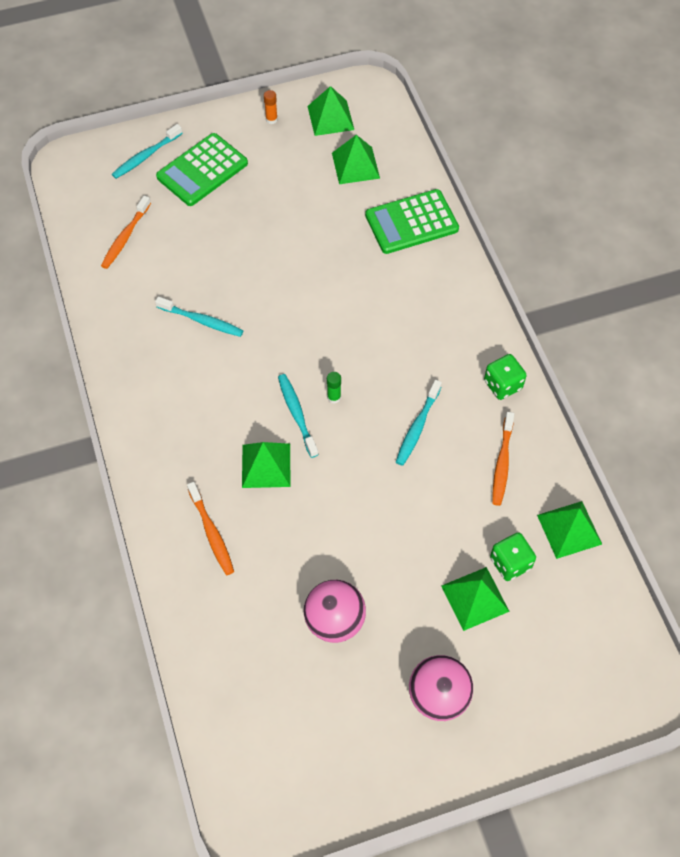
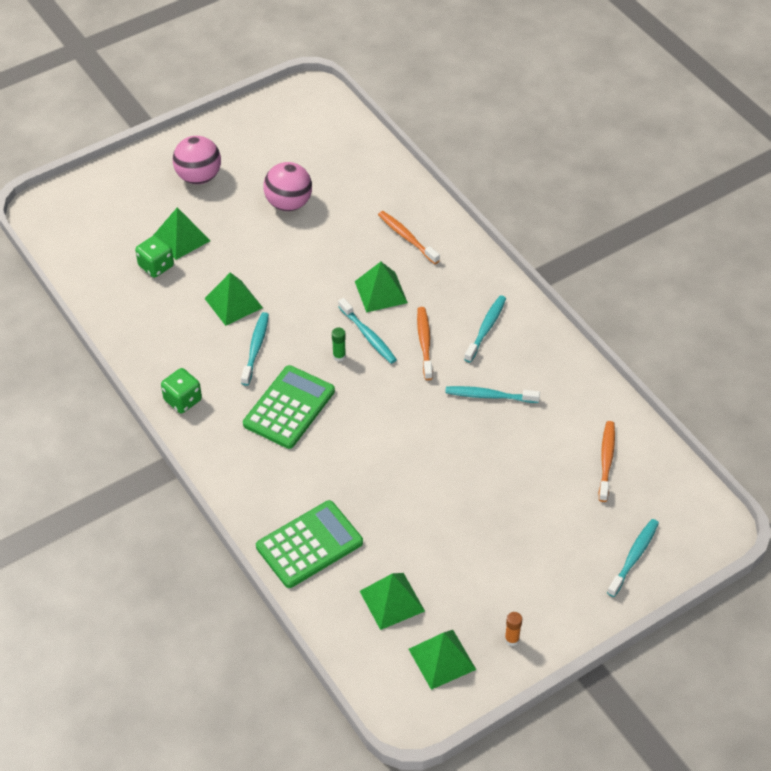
camera: 165 degrees right, 10 degrees down
(173, 394) = (486, 328): none -> turquoise toothbrush
(202, 170) = (563, 554): green calculator -> green calculator (289, 408)
(502, 463) = (173, 335): orange toothbrush -> orange toothbrush (424, 343)
(569, 529) = (109, 298): green pyramid -> green pyramid (233, 303)

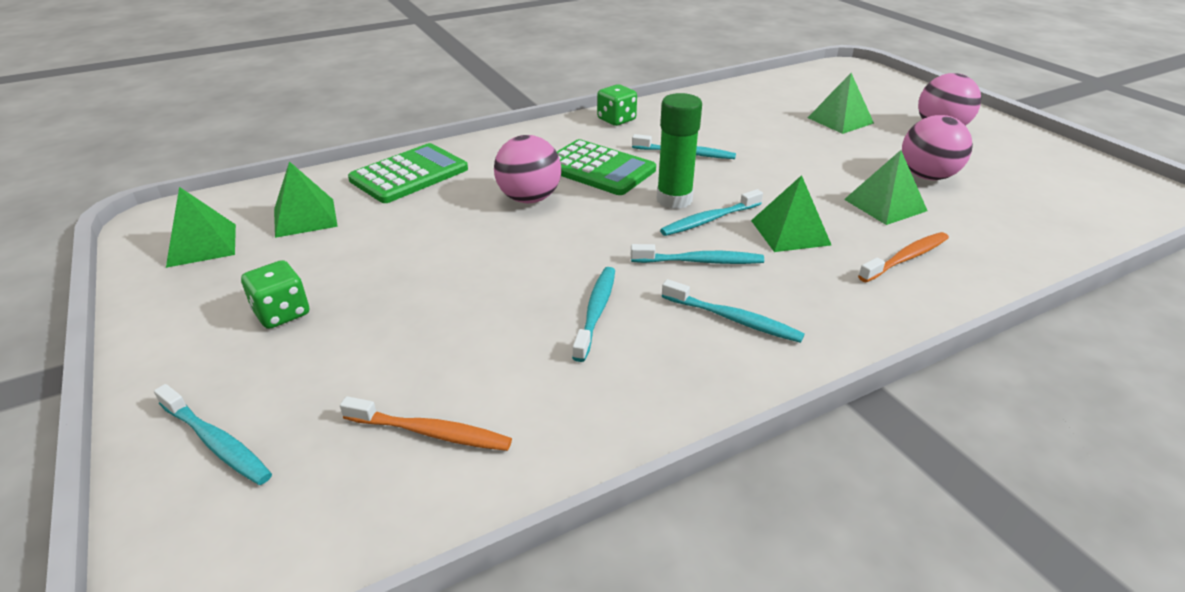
camera: 95 degrees right, 15 degrees down
(156, 266) = (795, 109): green dice -> green dice (282, 313)
(233, 303) = (751, 143): green pyramid -> green pyramid (885, 205)
(309, 545) = (409, 174): green calculator -> green calculator turned 105 degrees counterclockwise
(339, 356) = (674, 199): green glue stick -> green glue stick, size x2.18
(346, 450) = (529, 199): none -> pink ball
(424, 343) = (700, 261): orange toothbrush -> turquoise toothbrush
(512, 639) = (181, 298): orange glue stick -> none

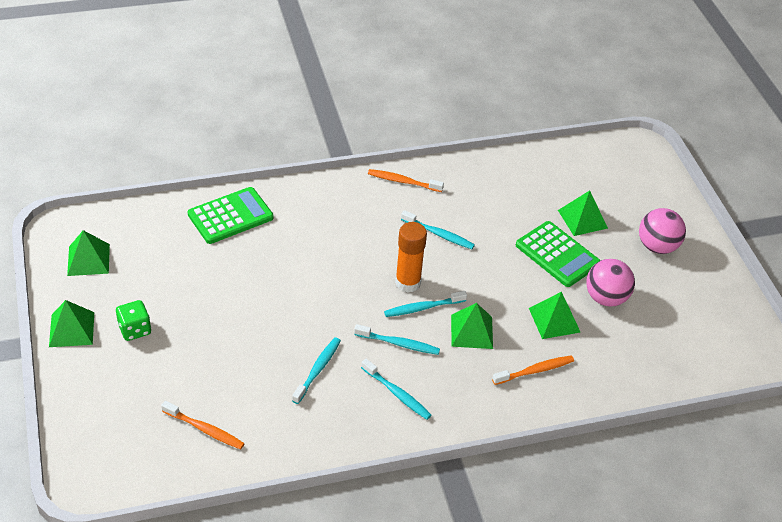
camera: 10 degrees right, 10 degrees up
(216, 442) = (97, 410): turquoise toothbrush -> none
(305, 217) = (154, 247): green pyramid -> green pyramid (72, 329)
(529, 199) = (307, 260): pink ball -> none
(598, 169) = (367, 238): green calculator -> green calculator (557, 255)
(616, 120) = (403, 181): green dice -> orange toothbrush
(674, 199) = (408, 282): green glue stick -> orange glue stick

